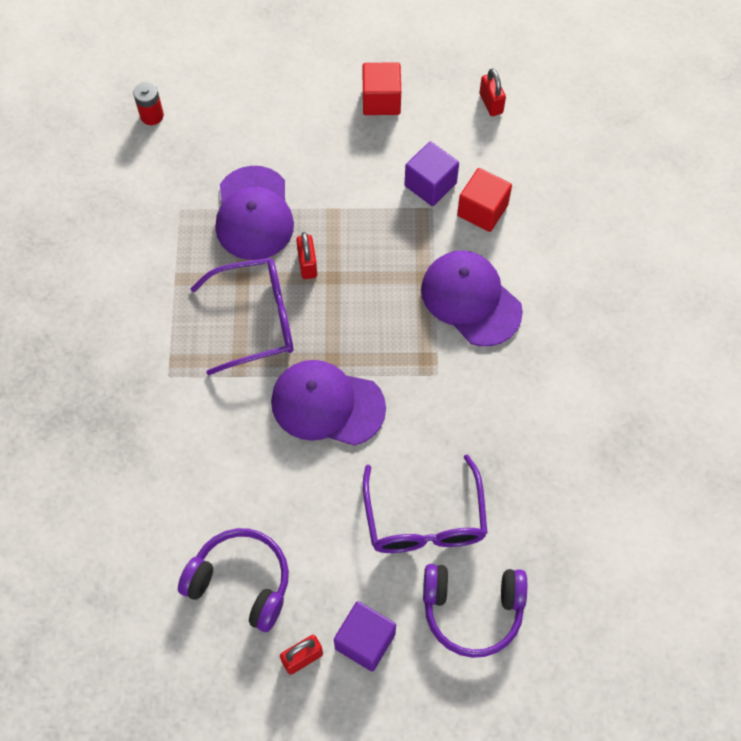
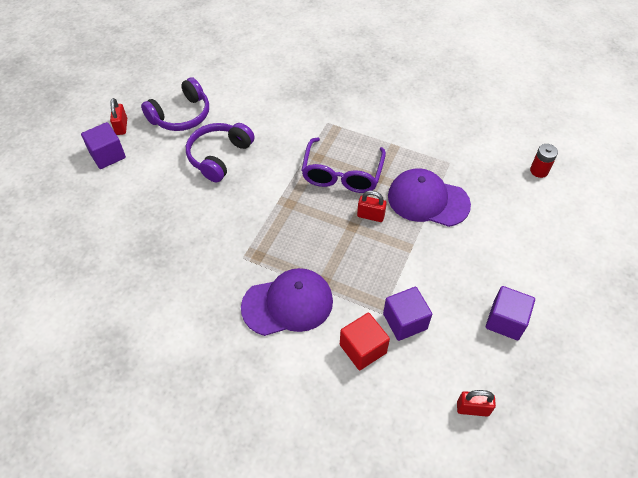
camera: 115 degrees right, 10 degrees down
(327, 404) = (260, 189): purple cap -> none
(381, 100) = (505, 321): red cube -> purple cube
(425, 520) = (151, 209): purple glasses -> none
(472, 610) = (81, 210): purple headphones -> purple headphones (219, 156)

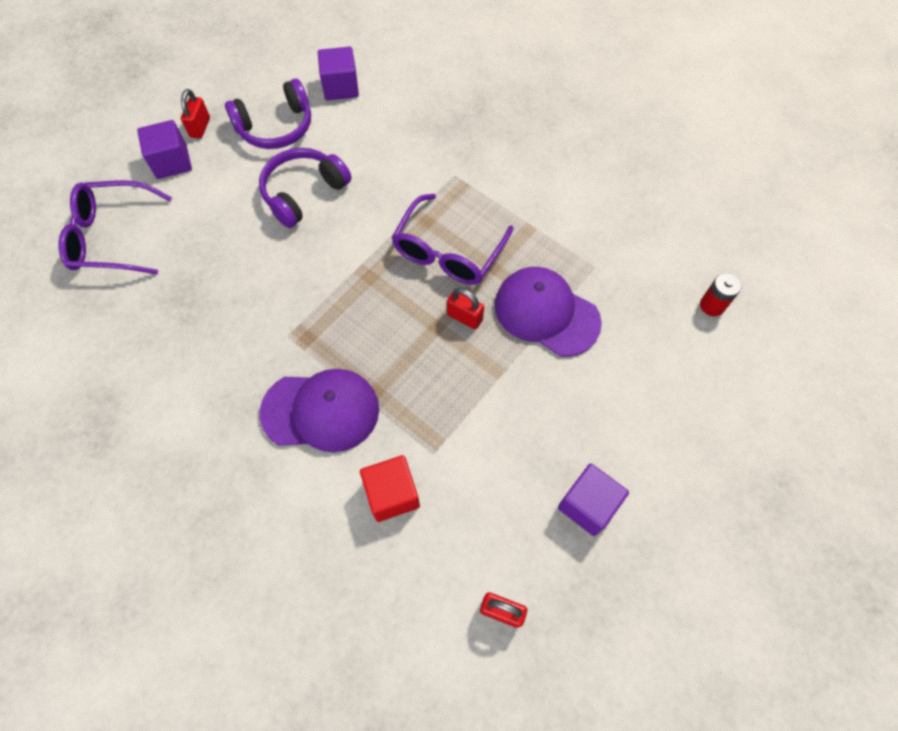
camera: 15 degrees right, 10 degrees up
(77, 218) = (111, 237): none -> purple glasses
(405, 321) = (457, 471): purple cube -> purple cube (341, 87)

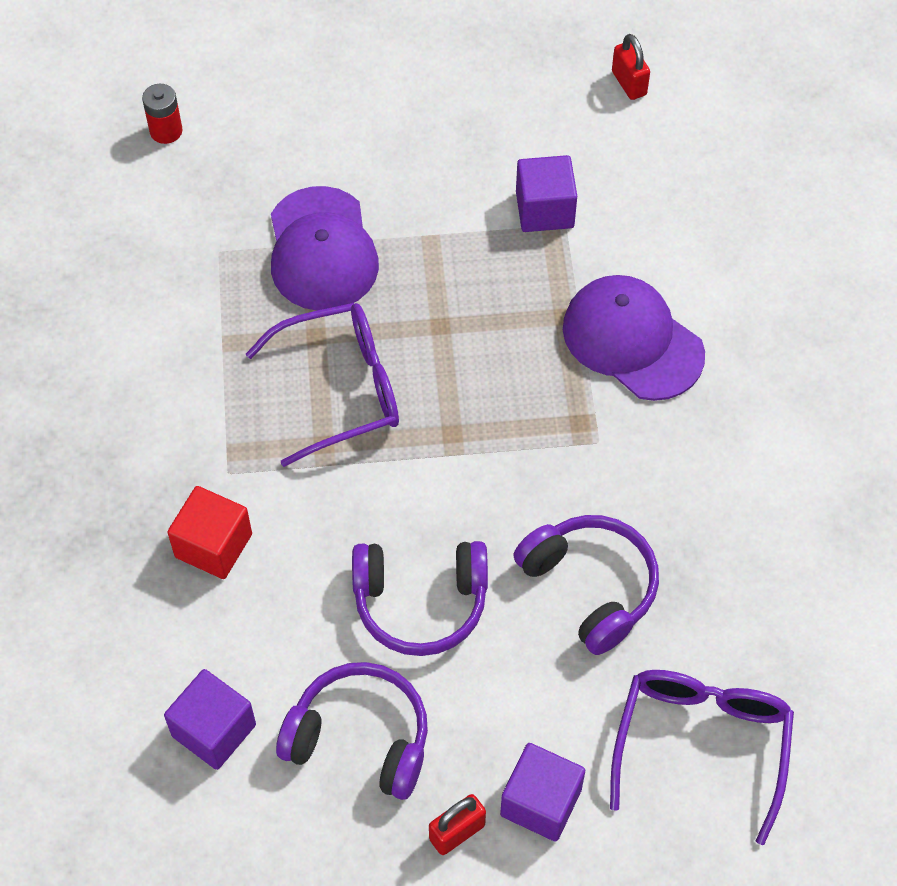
camera: 135 degrees left, 5 degrees down
(111, 237) = (701, 744): purple glasses -> purple glasses turned 120 degrees counterclockwise
(226, 261) = (590, 587): none -> purple headphones
(392, 494) = (634, 223): red cube -> red cube (213, 545)
(464, 317) = (403, 311): red padlock -> none
(587, 505) = (479, 90): purple cube -> purple cube (544, 210)

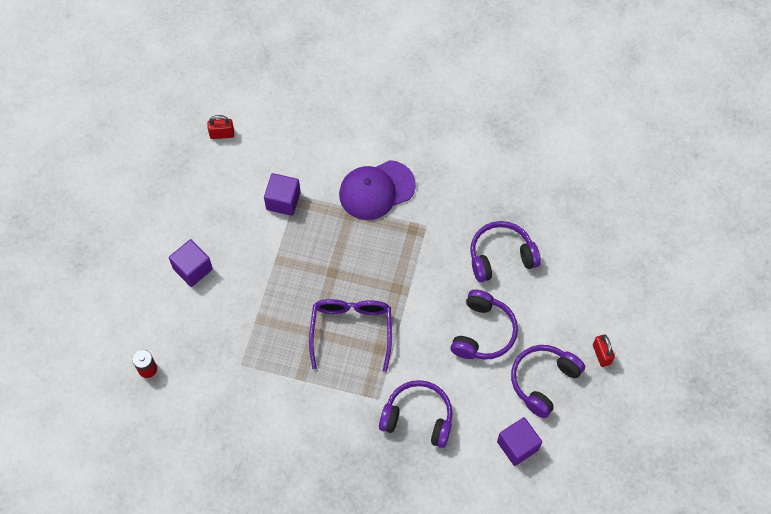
camera: 70 degrees left, 5 degrees up
(213, 545) = (418, 417): red cube -> purple headphones
(322, 250) = (262, 313): purple cap -> none
(541, 802) = (598, 315): purple cube -> purple cube (193, 269)
(701, 744) = (592, 240): purple glasses -> none

